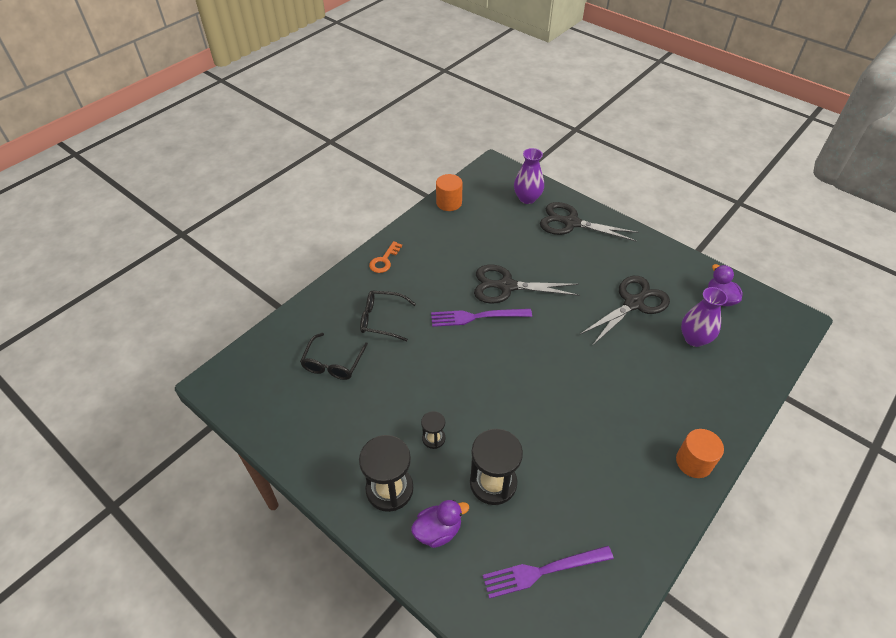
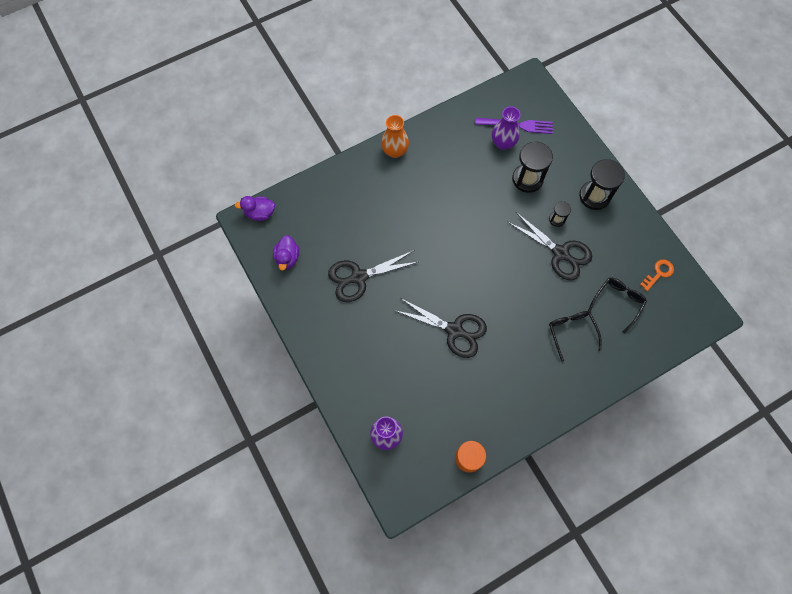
camera: 160 degrees left, 20 degrees up
(381, 319) = (571, 332): black glasses -> black glasses turned 135 degrees counterclockwise
(384, 260) = (554, 399): orange key -> orange key (658, 273)
(438, 531) = (570, 163): purple duck -> purple duck (260, 213)
(476, 317) = (492, 307): purple fork -> none
(571, 223) = (360, 385): black scissors -> black scissors (560, 253)
(694, 338) = (333, 231): purple vase -> purple vase (503, 143)
(694, 462) = (395, 151): orange cylinder -> orange vase

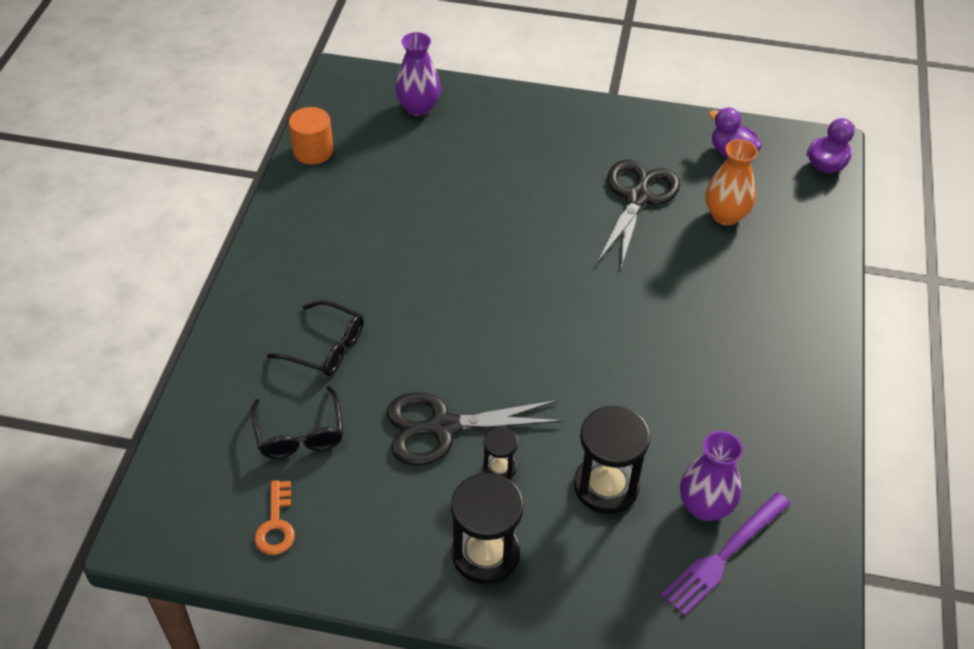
camera: 130 degrees right, 20 degrees down
(395, 151) = (811, 357): orange vase -> orange vase (725, 215)
(454, 330) = (467, 236): black scissors -> none

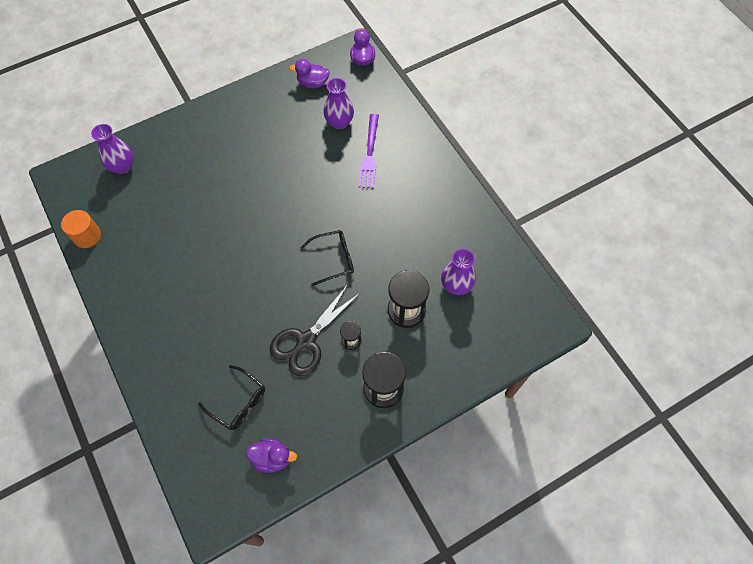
camera: 40 degrees left, 15 degrees up
(276, 524) = (272, 458): orange key -> purple duck
(327, 347) = (207, 345): black glasses -> black glasses (334, 259)
(637, 198) = (288, 142): black scissors -> none
(723, 556) = (483, 303): purple fork -> purple fork (369, 154)
(725, 215) = (339, 122): orange vase -> purple vase

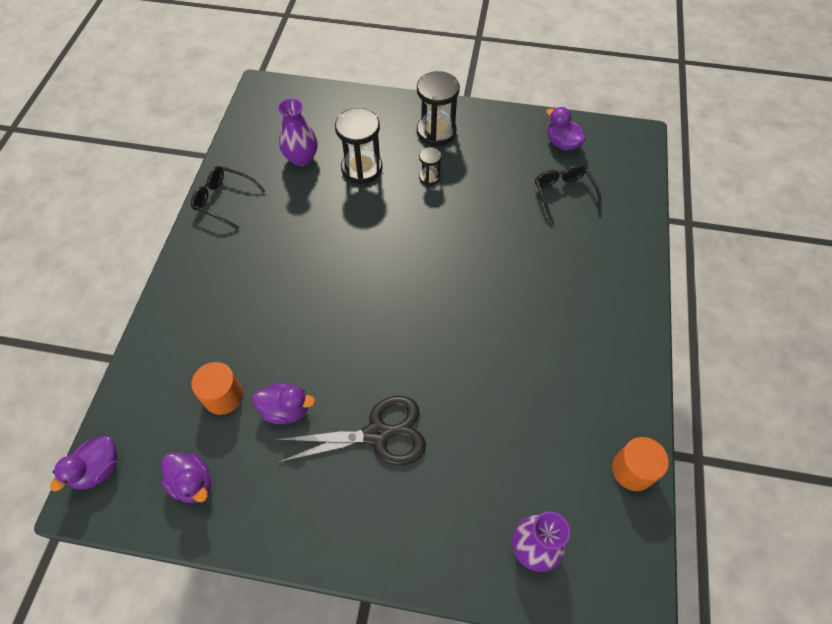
camera: 140 degrees left, 5 degrees down
(300, 138) = (286, 409): none -> purple duck
(306, 341) = (468, 201): black scissors -> black scissors (377, 434)
(334, 259) = (380, 249): black glasses -> black glasses (223, 200)
(339, 122) = (223, 396): purple vase -> orange cylinder
(369, 154) = (236, 329): purple fork -> none

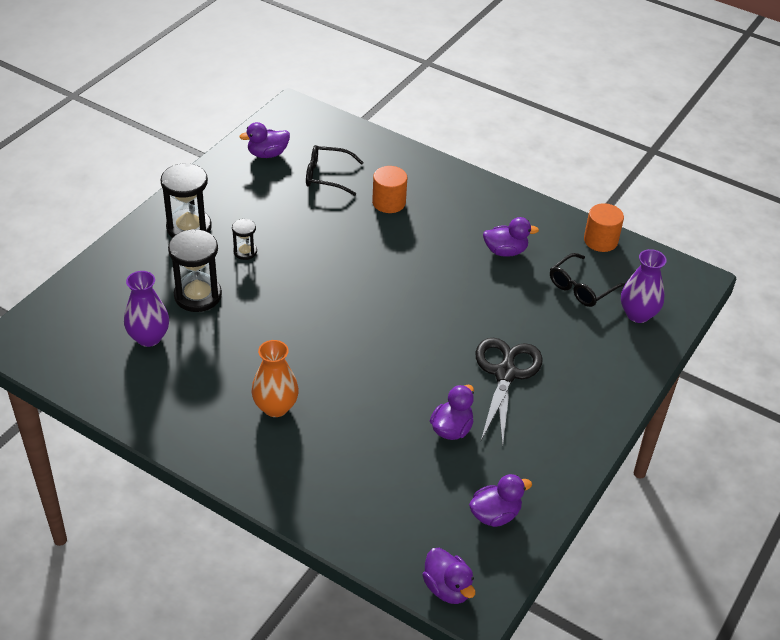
camera: 70 degrees left, 15 degrees down
(223, 200) = (162, 417): black glasses -> black glasses (581, 288)
(223, 396) = (414, 472): orange cylinder -> orange cylinder (389, 202)
(261, 266) = (275, 407): none -> orange vase
(554, 377) = (505, 251): none -> purple duck

